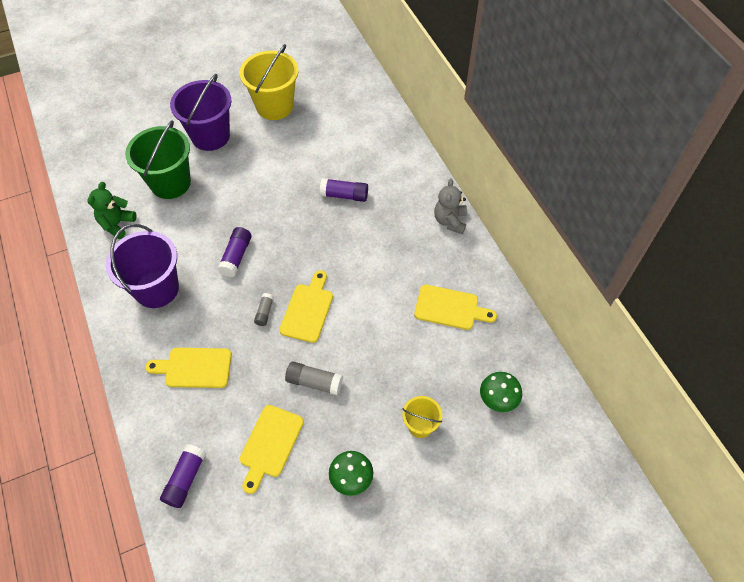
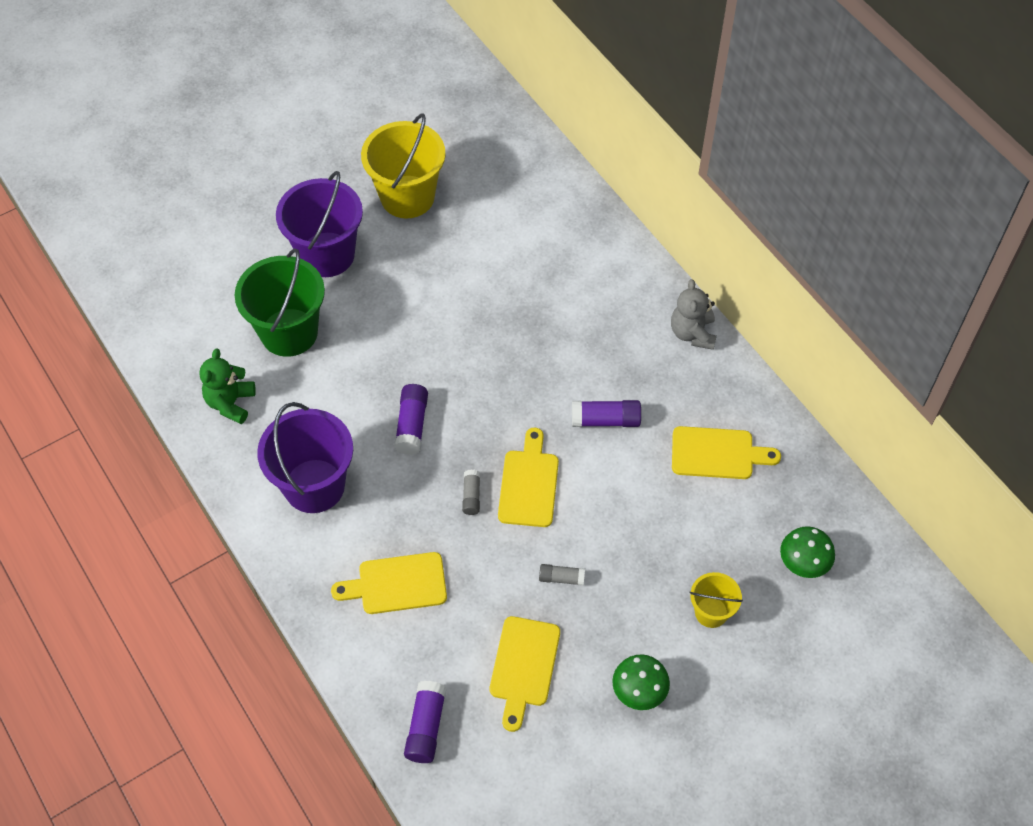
camera: 10 degrees left, 0 degrees up
(314, 382) = (561, 578): grey glue stick -> grey glue stick, size x0.62
(344, 195) = (539, 317): purple glue stick -> purple glue stick (605, 420)

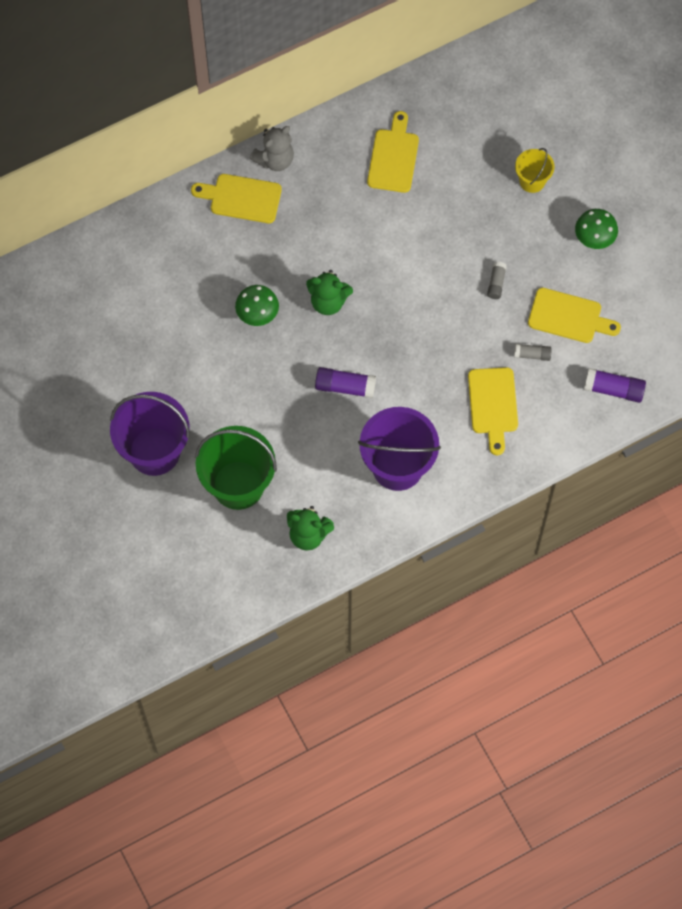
camera: 85 degrees left, 10 degrees up
(407, 197) = (95, 379): yellow bucket -> none
(471, 496) = (417, 344): grey glue stick -> grey glue stick (532, 355)
(518, 400) = (328, 301): none -> green teddy bear
(529, 484) = (409, 300): yellow cutting board -> yellow cutting board (241, 198)
(605, 420) = (354, 236): purple glue stick -> none
(692, 333) = (275, 160): grey teddy bear -> grey teddy bear turned 45 degrees counterclockwise
(803, 564) = (496, 112): green mushroom -> green mushroom (257, 315)

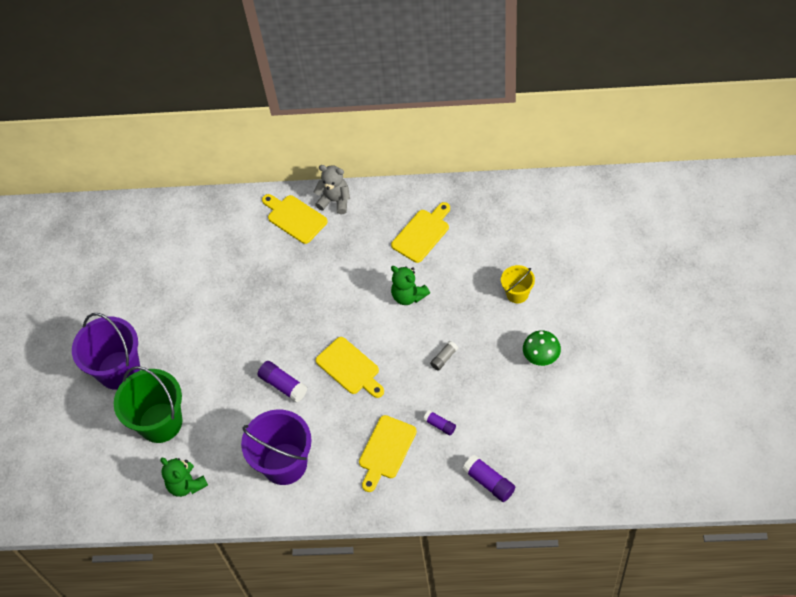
camera: 35 degrees right, 10 degrees down
(257, 315) = (253, 304): green mushroom -> none
(275, 160) = (335, 201): grey teddy bear -> grey teddy bear turned 150 degrees counterclockwise
(328, 301) = (310, 317): green teddy bear -> green teddy bear (408, 296)
(532, 355) = (440, 425): grey glue stick -> purple glue stick
(569, 317) = (486, 409): yellow cutting board -> yellow cutting board (350, 368)

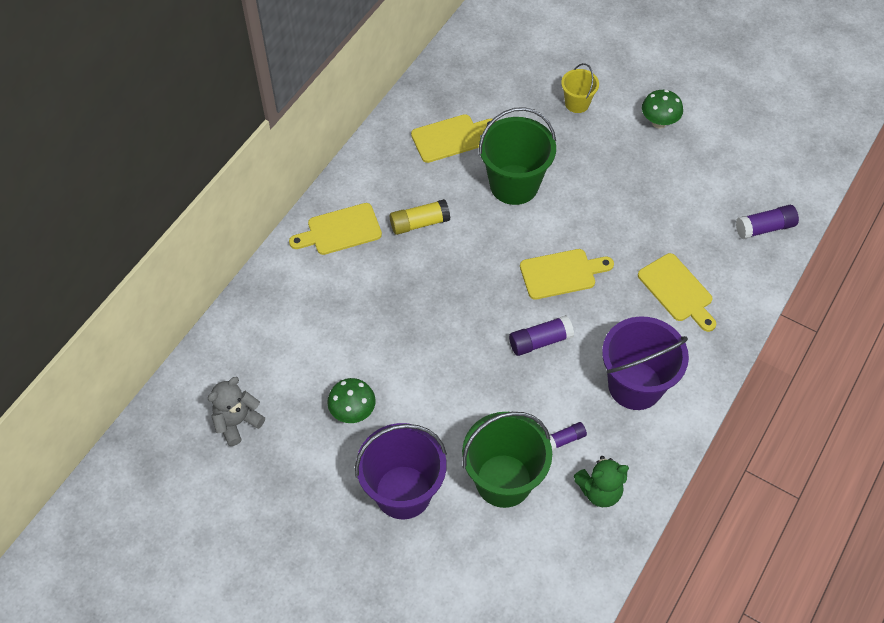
camera: 65 degrees left, 0 degrees up
(160, 309) = (353, 412): none -> green mushroom
(333, 259) = (419, 223): none -> yellow glue stick
(335, 201) = (349, 186): grey teddy bear -> grey teddy bear (237, 422)
(408, 296) = (514, 184): green teddy bear -> green bucket
(422, 233) = (450, 138): yellow cutting board -> yellow cutting board turned 90 degrees clockwise
(440, 425) = (678, 234): purple glue stick -> purple glue stick (565, 439)
(444, 358) = (606, 193): grey glue stick -> none

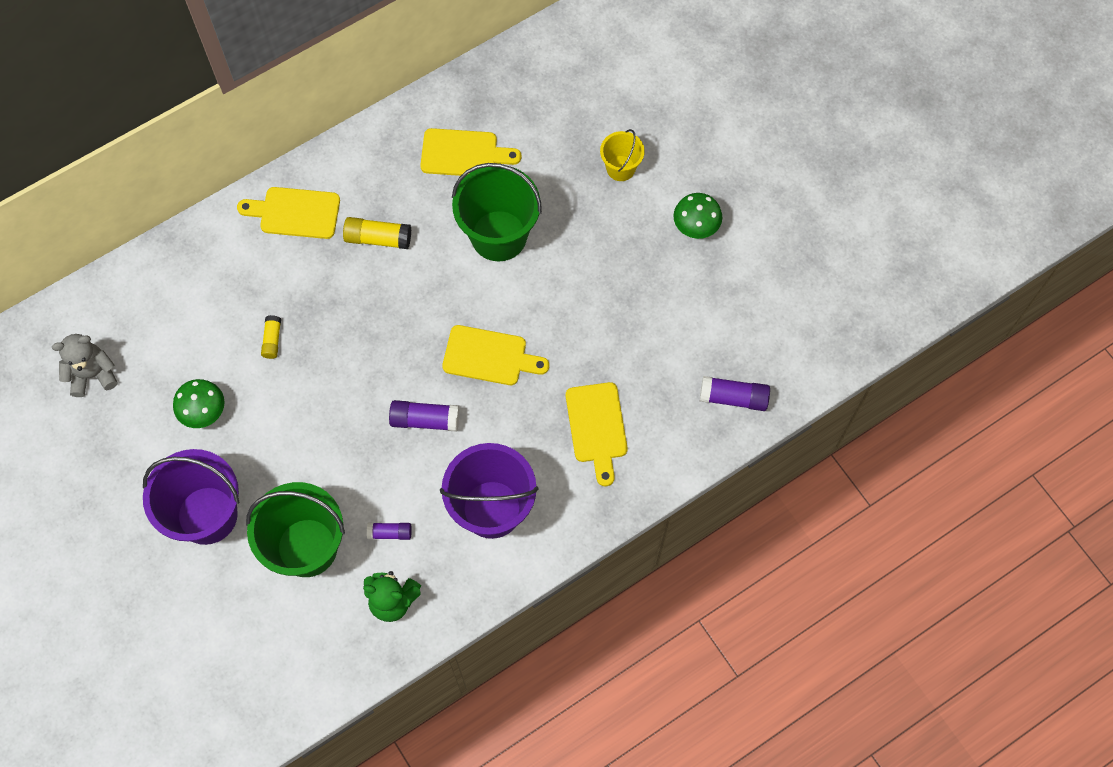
camera: 25 degrees right, 10 degrees up
(377, 332) = (272, 340): none -> yellow glue stick

